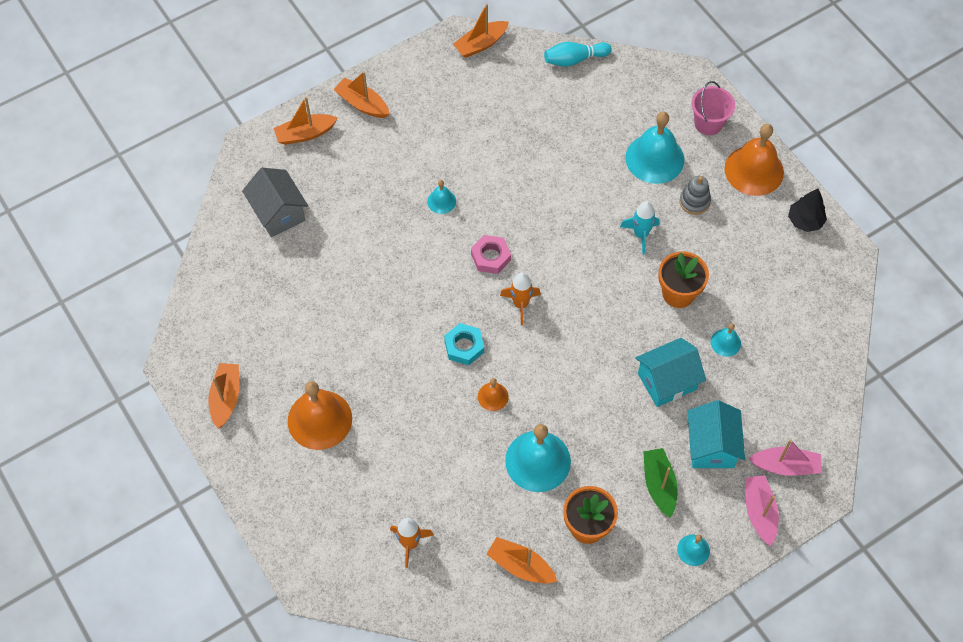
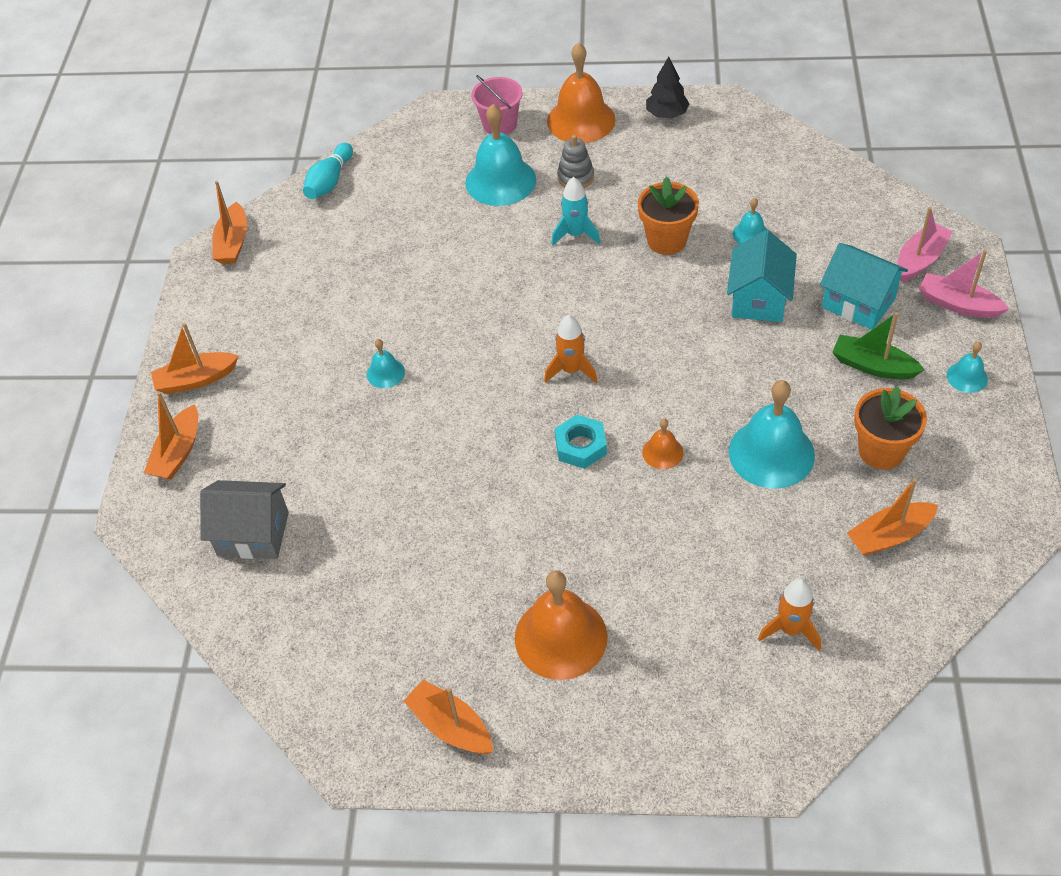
camera: 50 degrees left, 10 degrees down
(490, 257) = (492, 366): pink nut -> none

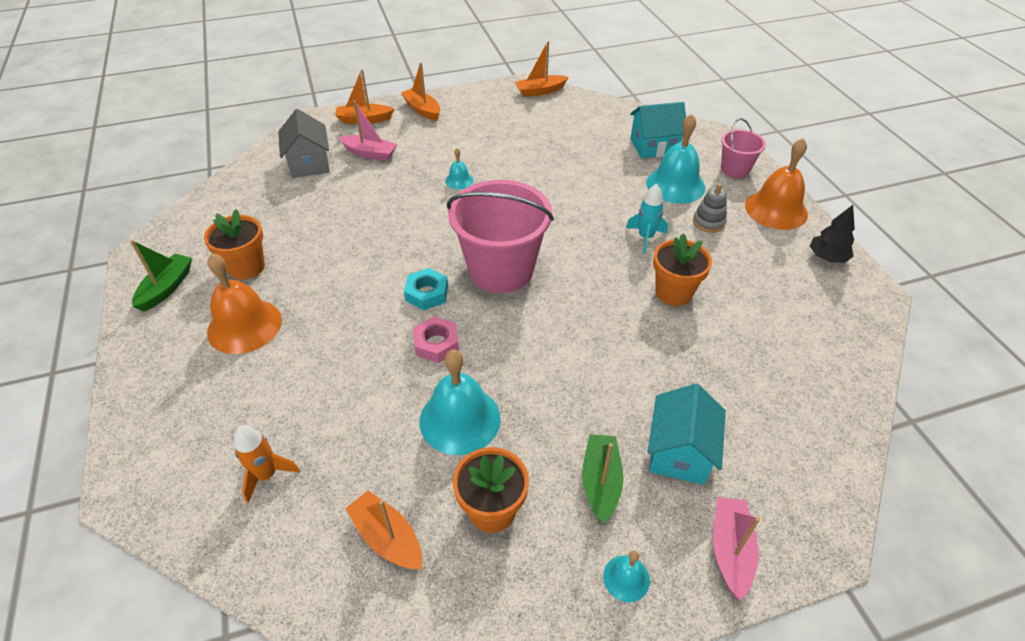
camera: 65 degrees right, 5 degrees down
(329, 181) = (619, 111): turquoise bowling pin -> none
(450, 628) = (246, 267): none -> orange flower pot
(451, 726) = (166, 288): orange boat -> green boat
(571, 370) = (501, 270): orange rocket -> pink bucket
(662, 452) = (436, 344): orange bell -> pink nut
(750, 234) = (719, 347): turquoise bell -> none
(759, 299) = (640, 371): turquoise house -> turquoise house (654, 146)
(920, 260) = (775, 499): pink boat -> pink boat (369, 153)

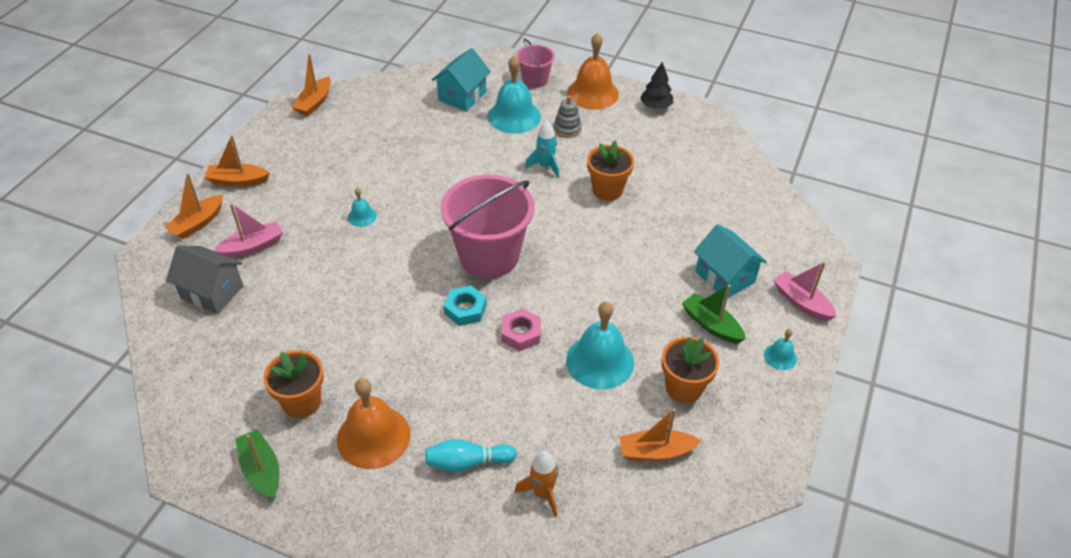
camera: 50 degrees left, 0 degrees up
(262, 399) = (467, 462): none -> turquoise bowling pin

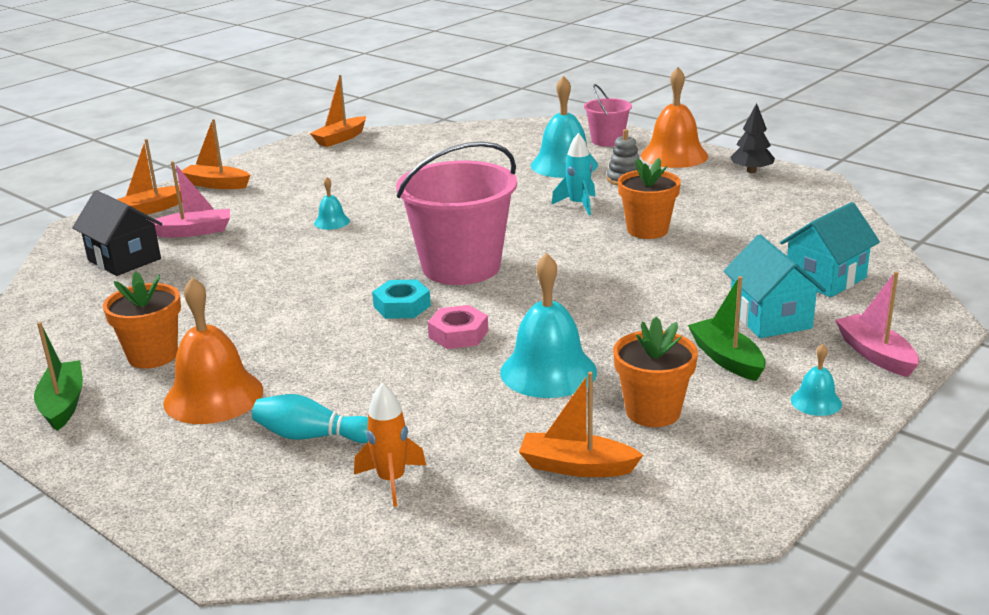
camera: 20 degrees right, 20 degrees down
(212, 292) = (124, 259): grey house -> black house
(462, 96) = (511, 146): turquoise house -> turquoise house (825, 279)

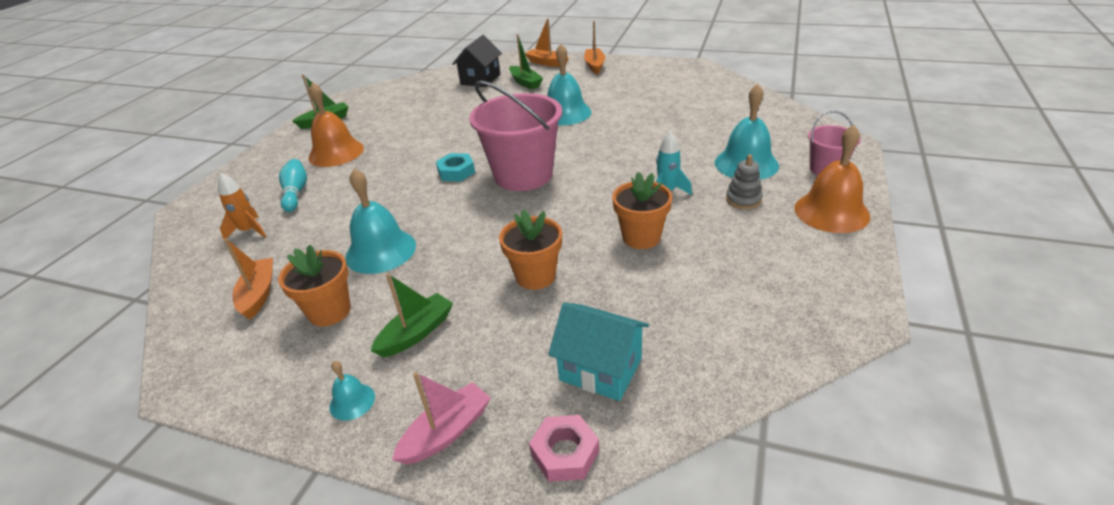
camera: 70 degrees right, 10 degrees up
(153, 356) = (375, 123): orange flower pot -> orange flower pot (535, 276)
(194, 232) = (525, 82): pink boat -> green boat
(332, 222) = (565, 113): turquoise bell -> turquoise bell, size x2.07
(340, 138) = (705, 72): orange boat -> none
(458, 334) = (424, 202): pink nut -> pink nut (565, 453)
(751, 171) = (841, 267): black tree -> none
(770, 318) = (498, 345): turquoise house -> none

